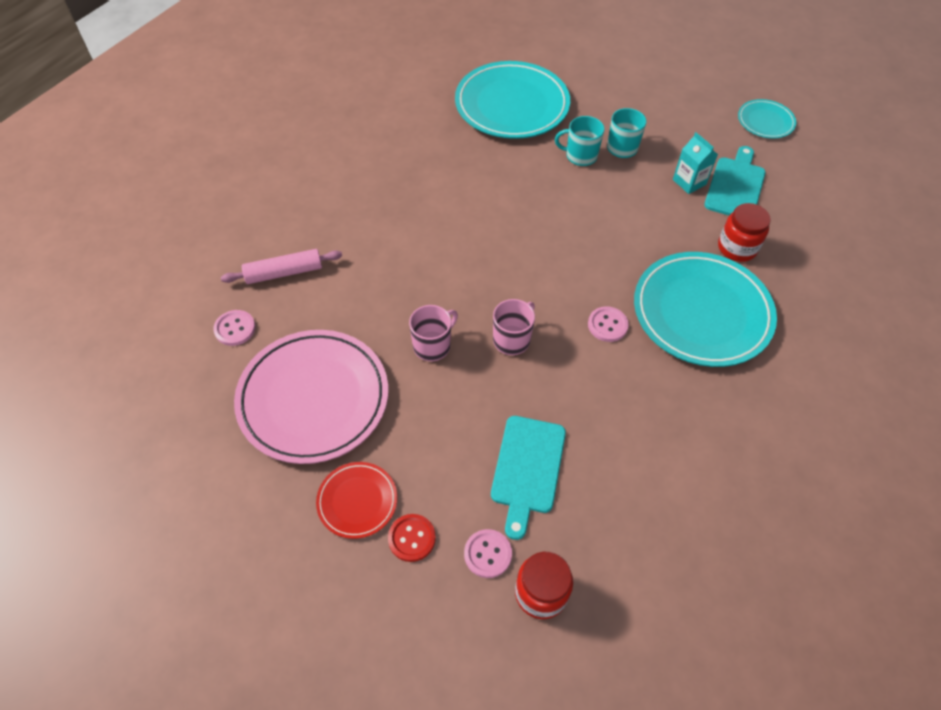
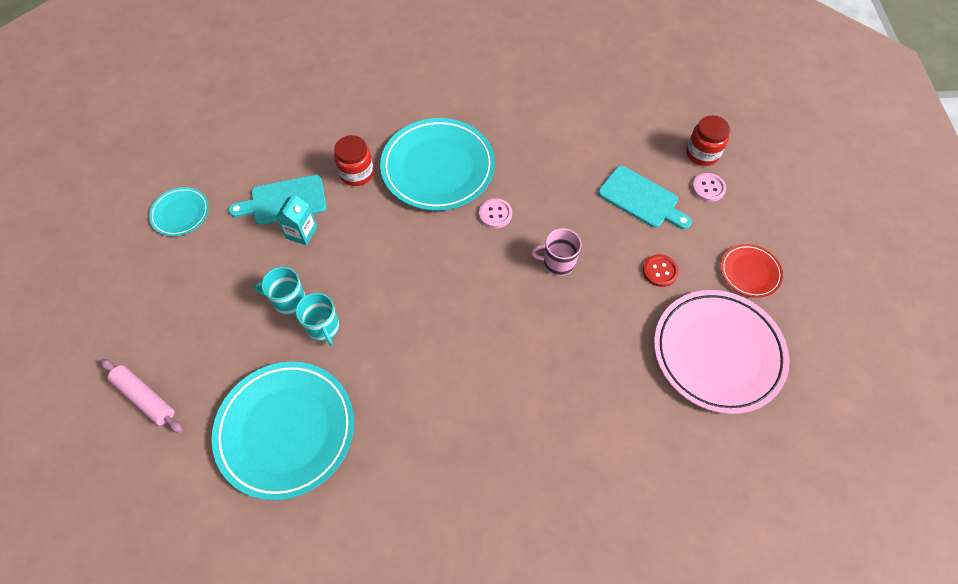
camera: 125 degrees left, 5 degrees up
(235, 329) = (724, 461): pink button -> none
(284, 272) = (644, 472): pink rolling pin -> pink rolling pin (145, 398)
(411, 538) = (739, 229): red button -> red button (660, 271)
(432, 345) = (608, 308): pink mug -> none
(527, 469) = (641, 199): turquoise cutting board -> turquoise cutting board turned 60 degrees clockwise

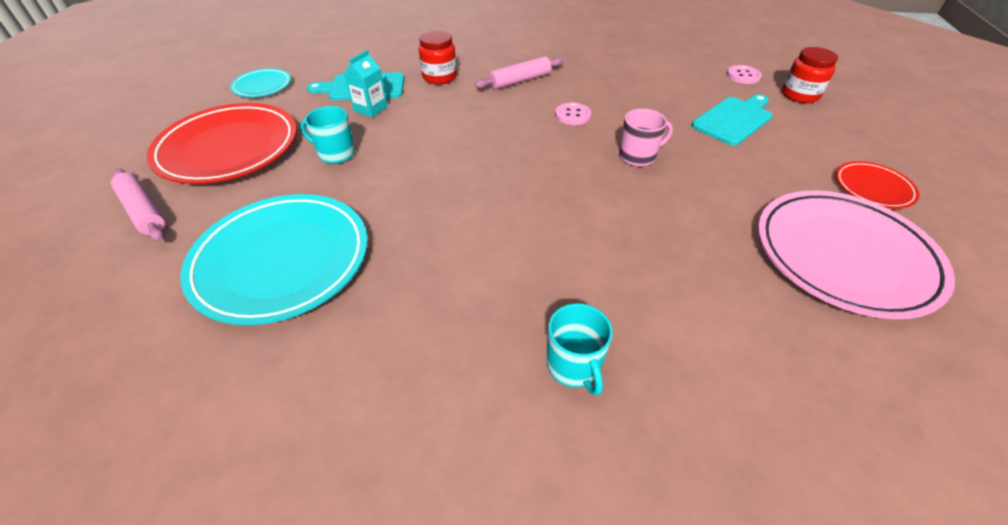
camera: 10 degrees right, 15 degrees down
(185, 309) = (228, 148): none -> red plate
(323, 327) = (363, 178): turquoise mug -> turquoise mug (574, 366)
(438, 168) = (520, 80): turquoise plate -> pink rolling pin
(558, 262) = (638, 156): pink mug -> pink mug turned 150 degrees clockwise
(641, 199) = (734, 119): turquoise cutting board -> turquoise cutting board turned 90 degrees counterclockwise
(660, 271) = (759, 175): red button -> none
(708, 188) = (810, 119): pink button -> pink button (743, 76)

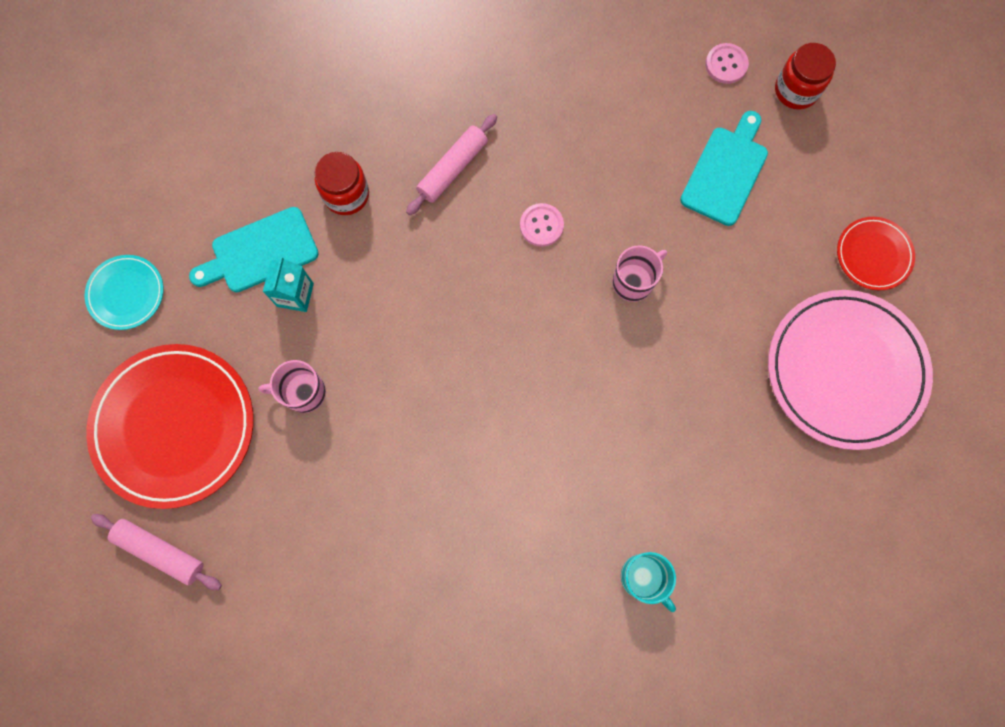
camera: 20 degrees left, 30 degrees up
(282, 260) = (345, 561): turquoise plate -> none
(336, 154) = (303, 392): turquoise mug -> pink mug

